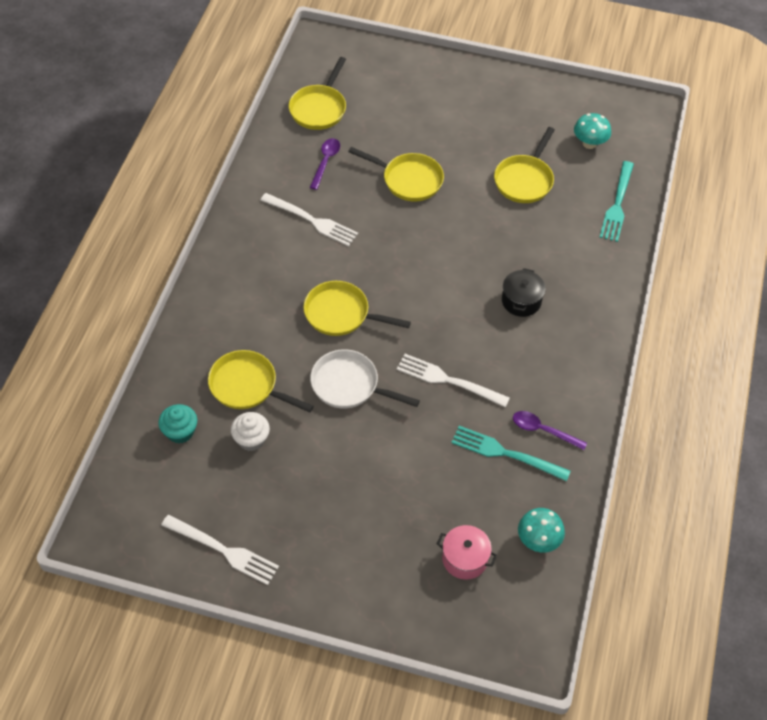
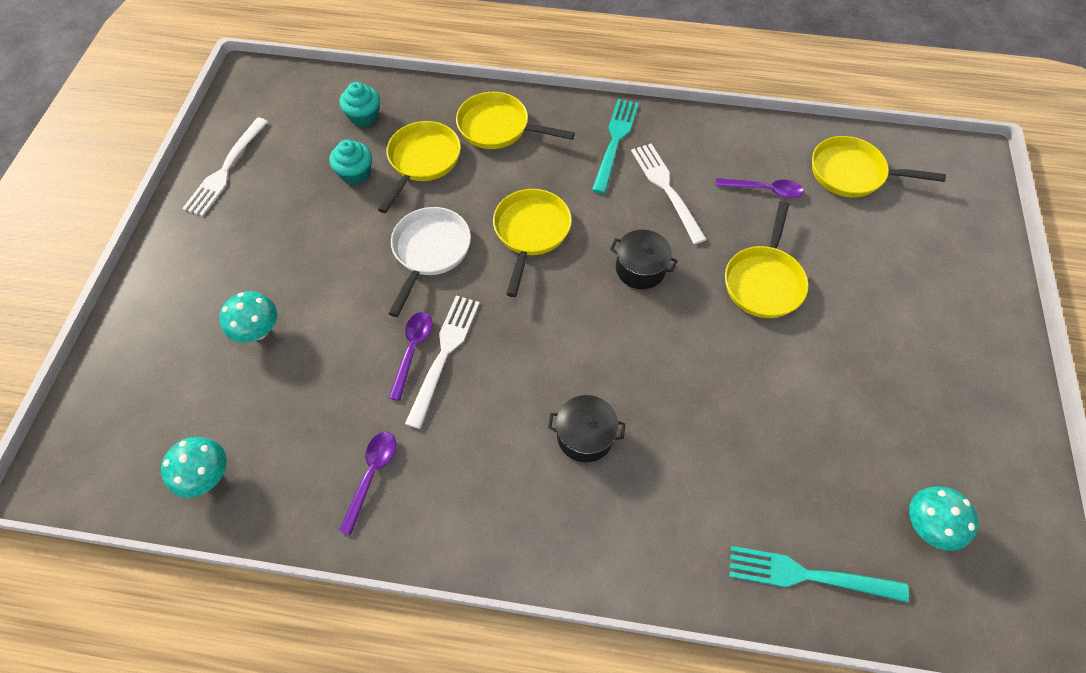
camera: 85 degrees right, 5 degrees up
(251, 439) = (355, 173): white cupcake -> turquoise cupcake
(312, 220) = (666, 188): white fork -> white fork turned 135 degrees clockwise
(387, 249) = (640, 269): none -> black pot
(412, 512) = (258, 331): none -> turquoise mushroom
(442, 401) = (412, 350): none -> purple spoon
(465, 559) = (191, 392): pink pot -> none
(505, 453) = (336, 429): turquoise fork -> turquoise fork (615, 141)
(524, 180) = (813, 429): yellow pan -> yellow pan (498, 127)

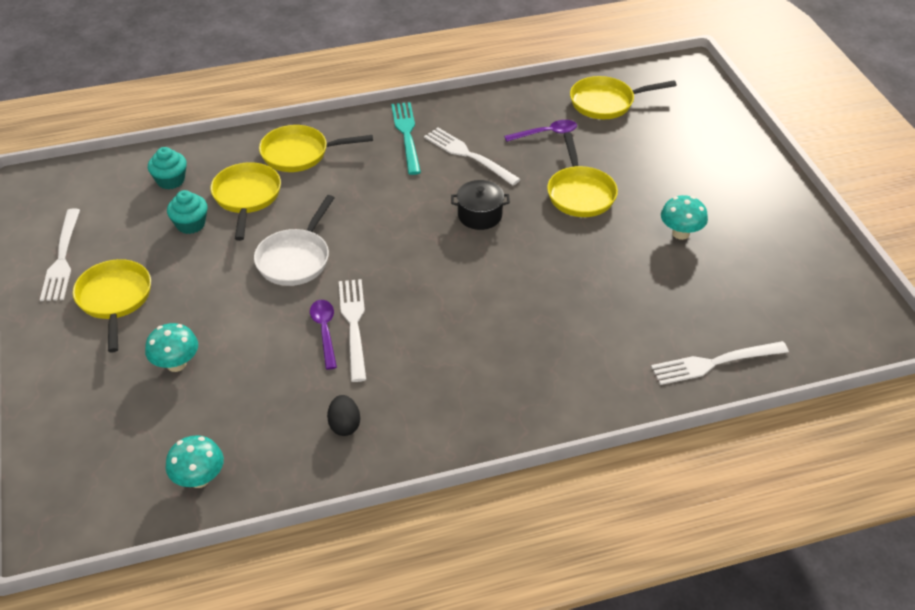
camera: 25 degrees left, 15 degrees down
(372, 475) = (344, 425): purple spoon -> black egg
(430, 251) = (295, 259): white pan -> white pan turned 150 degrees counterclockwise
(531, 232) = (374, 219): yellow pan -> yellow pan (115, 299)
(585, 436) = (502, 338): black pot -> none
(807, 575) = (714, 363): turquoise fork -> white fork
(927, 525) = (777, 304): turquoise mushroom -> turquoise mushroom (680, 233)

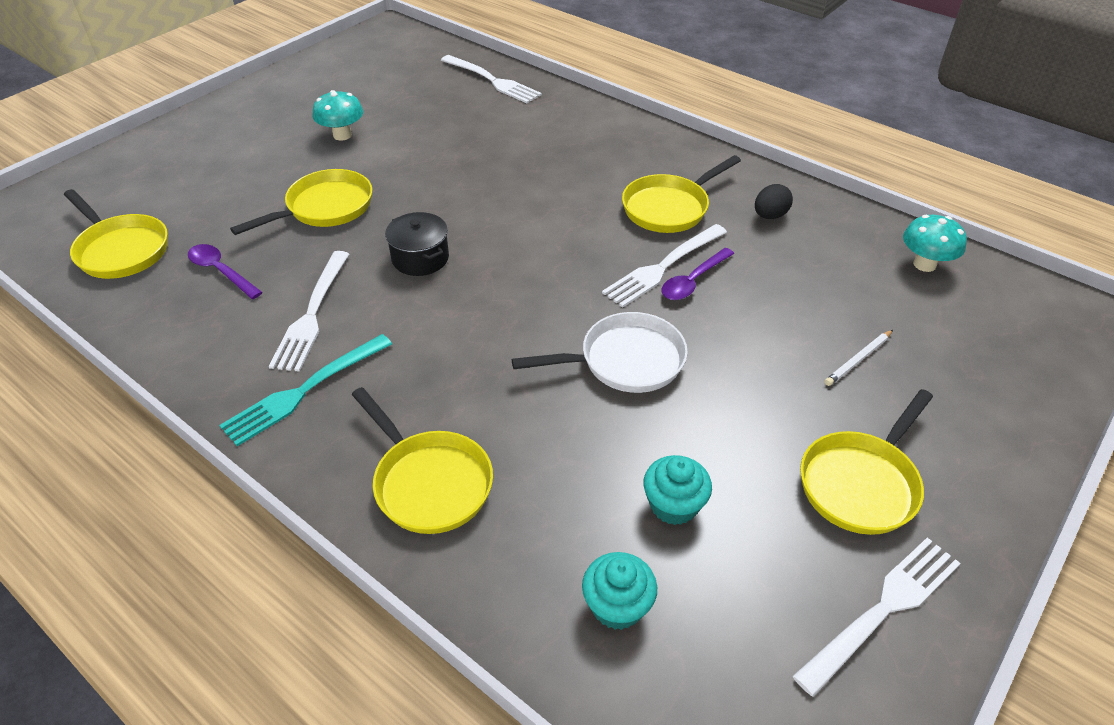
camera: 125 degrees left, 0 degrees up
(176, 364) = (858, 360): turquoise mushroom -> white pencil
(247, 197) = (568, 480): yellow pan -> yellow pan (669, 208)

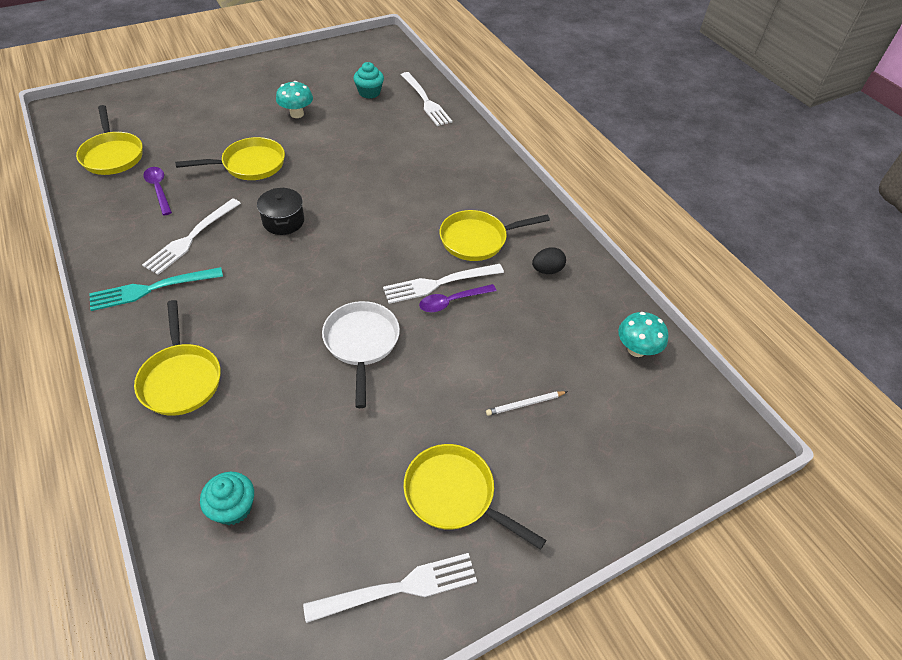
camera: 20 degrees right, 5 degrees up
(625, 361) = (361, 343): white pan -> white pan turned 105 degrees counterclockwise
(673, 505) = (317, 456): turquoise cupcake -> turquoise cupcake (369, 92)
(861, 483) = (454, 495): yellow pan -> yellow pan turned 60 degrees clockwise

